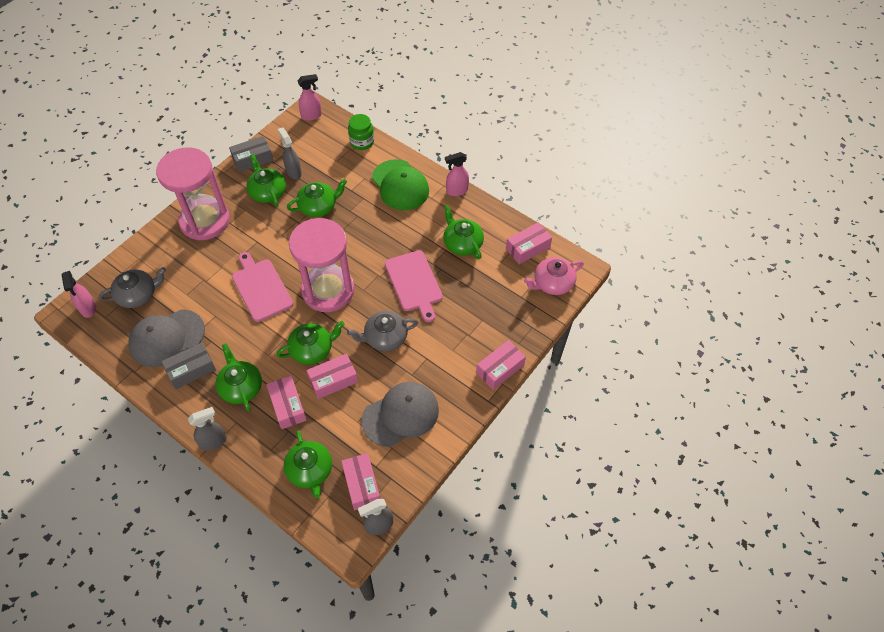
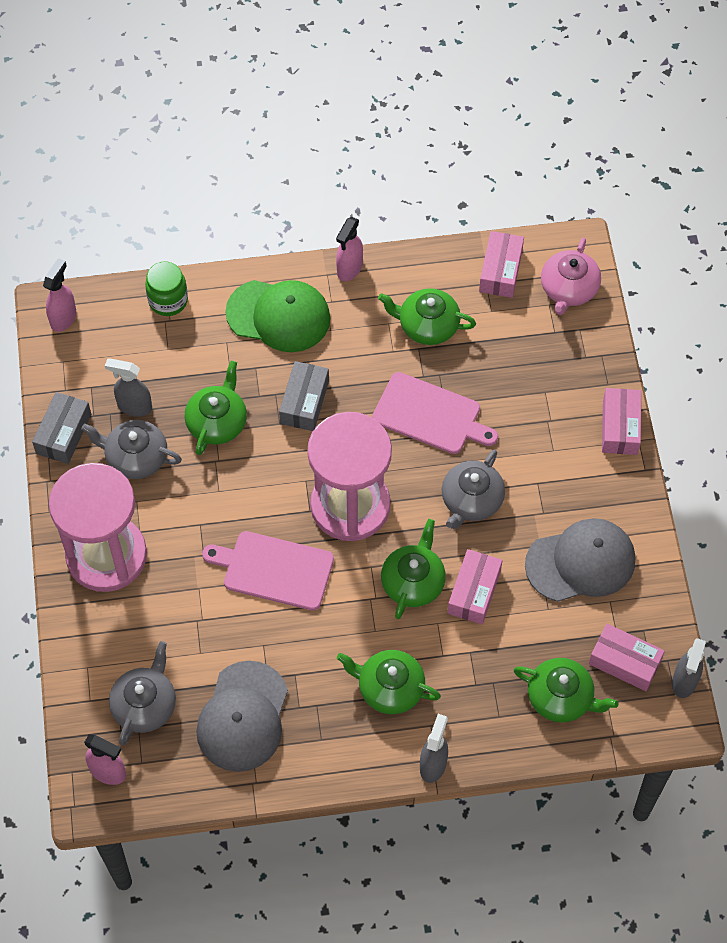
camera: 45 degrees left, 5 degrees up
(191, 370) = (314, 722): grey box -> grey box (304, 402)
(267, 192) = (135, 457): green teapot -> grey teapot
(288, 406) = (461, 660): pink box -> none
(401, 415) = (581, 562): grey cap -> grey cap turned 60 degrees clockwise

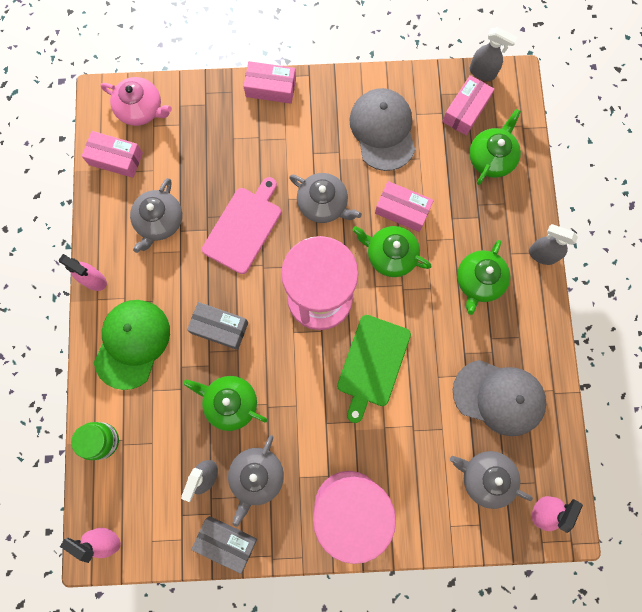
camera: 85 degrees left, 15 degrees up
(274, 570) = (372, 364): pink cutting board -> green cutting board
(427, 325) = (159, 221): green teapot -> grey teapot

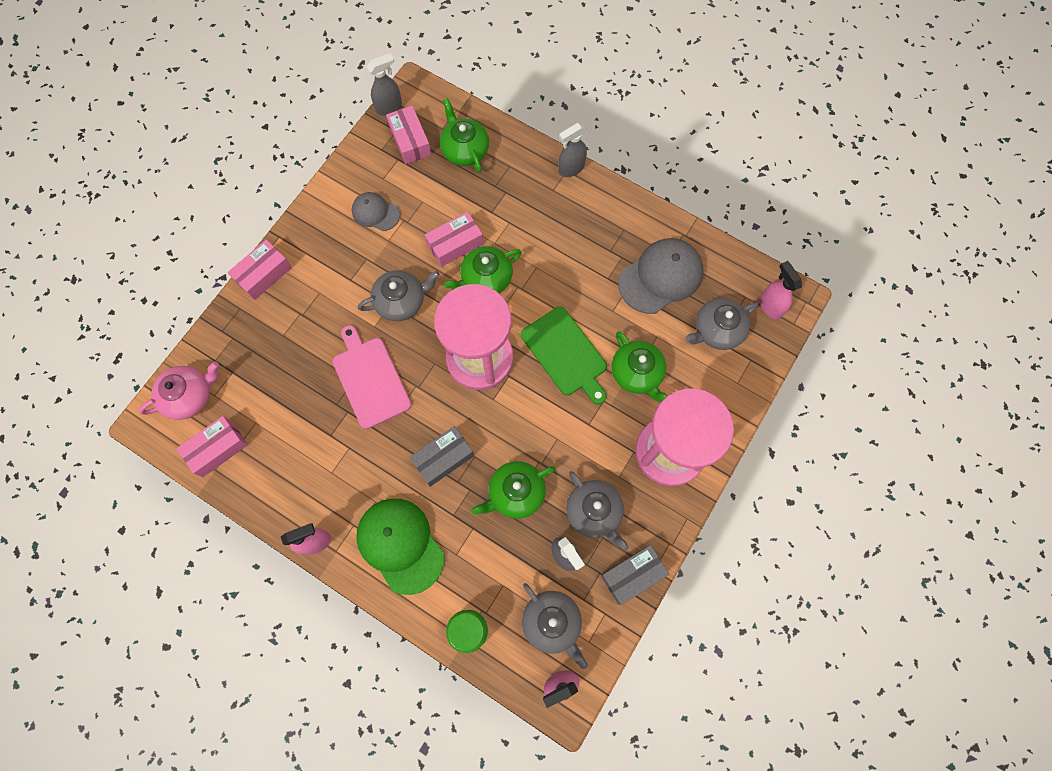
camera: 55 degrees left, 5 degrees down
(159, 221) = (307, 448): grey teapot -> grey teapot (552, 623)
(383, 130) = (375, 212): grey cap -> grey cap, size x0.57
(479, 281) = (558, 227): green teapot -> green teapot (637, 373)

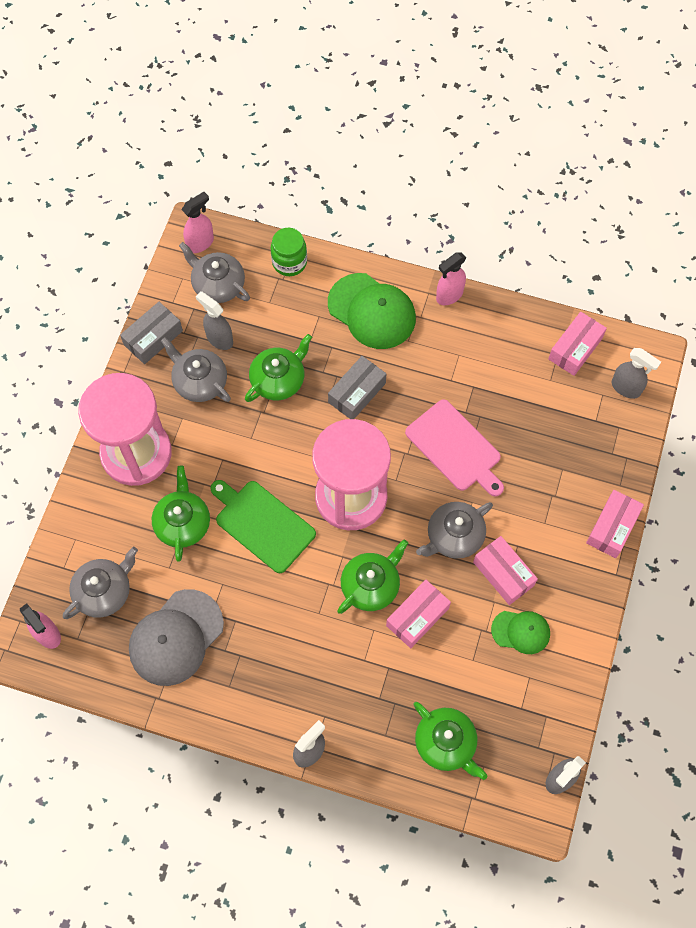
camera: 165 degrees right, 5 degrees down
(189, 396) = (626, 388): pink teapot -> grey spray bottle
(375, 212) = (521, 631): grey cap -> green cap
(410, 141) = (516, 737): pink box -> pink box (503, 574)
(637, 373) = (183, 523): green teapot -> green teapot turned 45 degrees clockwise

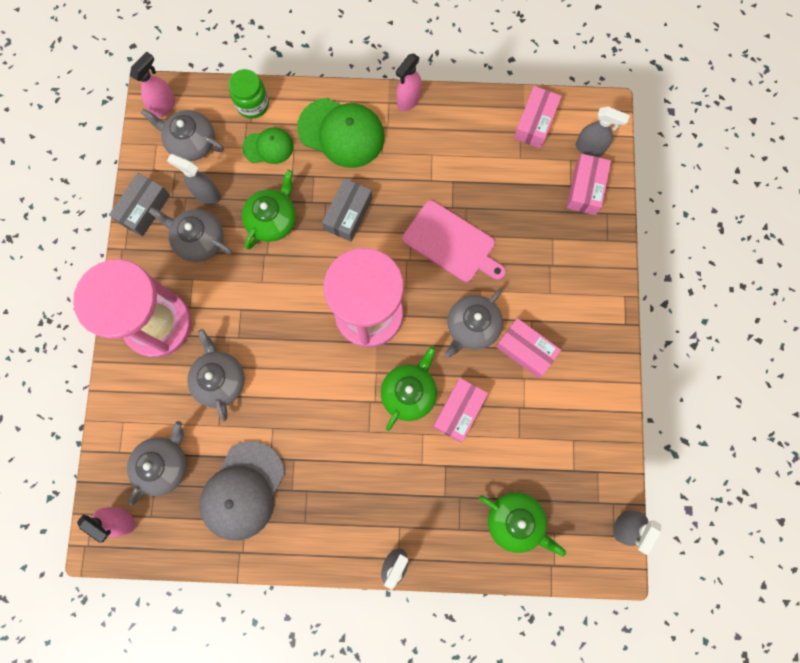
camera: 15 degrees left, 10 degrees up
(183, 523) = (220, 379): green teapot -> grey teapot
(262, 524) = (294, 361): green cutting board -> none
(521, 631) = (555, 400): green cap -> green cap (268, 147)
(612, 527) = (611, 281): pink box -> pink box (585, 189)

